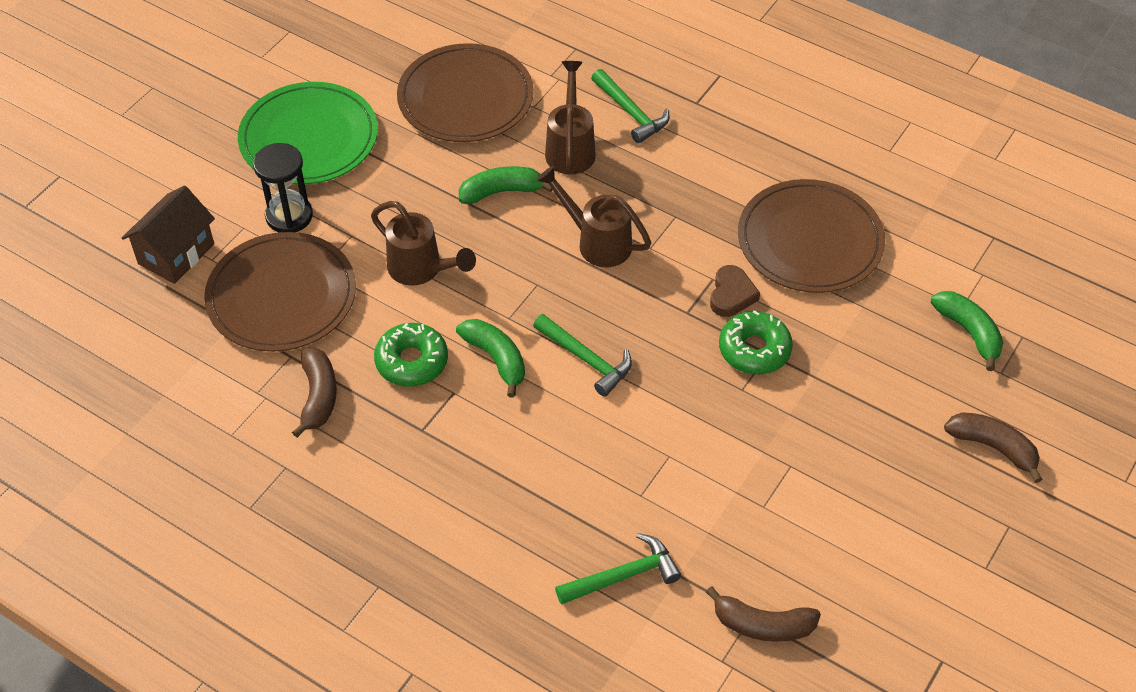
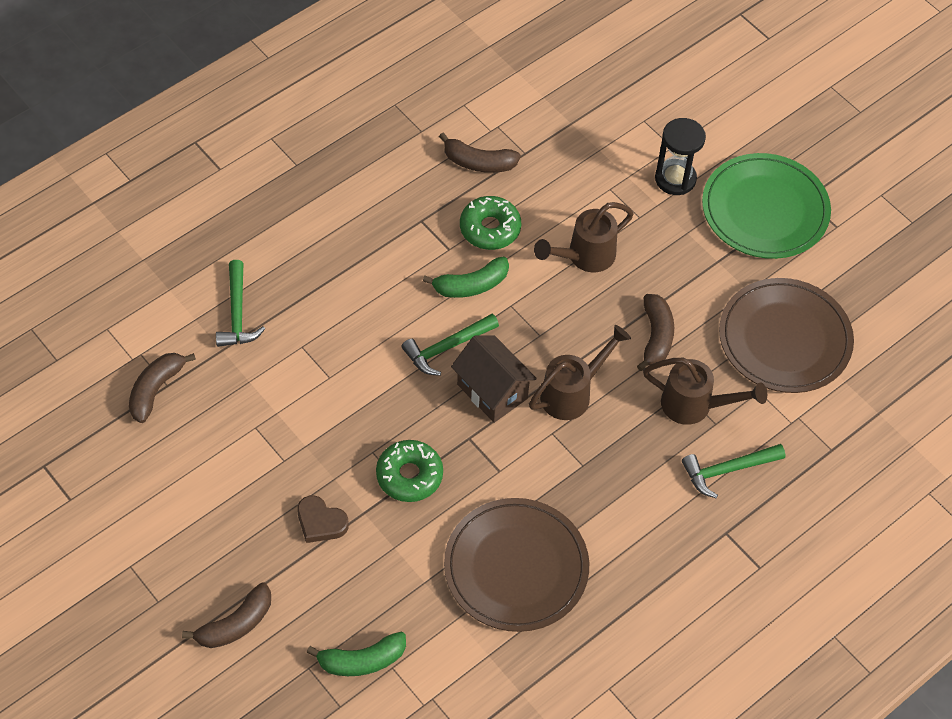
camera: 105 degrees right, 5 degrees up
(176, 254) = (657, 99): brown house -> brown house (492, 391)
(281, 296) = (588, 158): brown plate -> none
(501, 191) = (656, 337): green banana -> brown banana
(731, 295) = (475, 479): brown heart -> brown heart (320, 522)

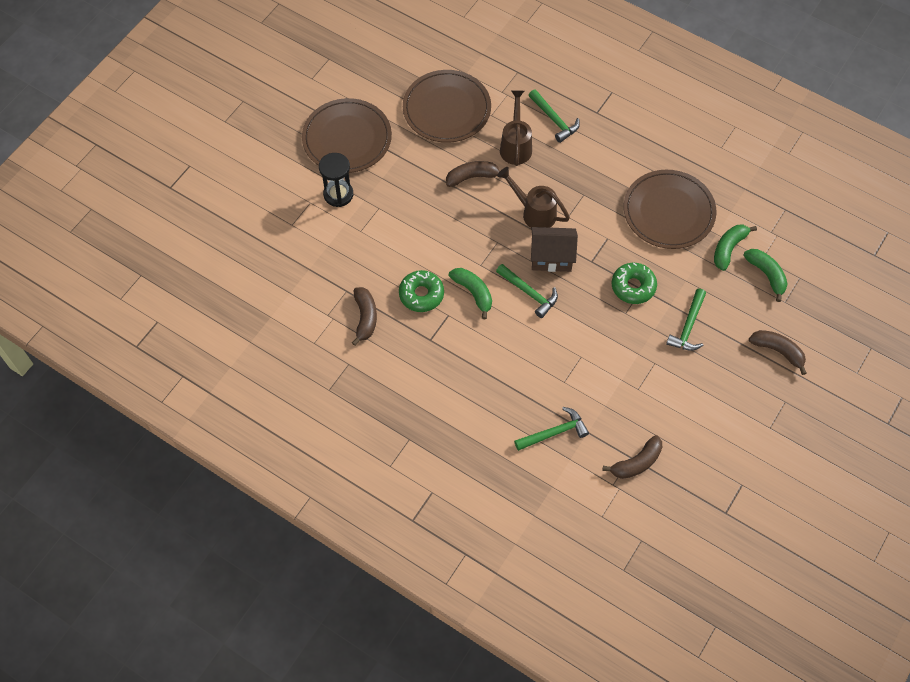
camera: 105 degrees left, 5 degrees up
(156, 389) = (636, 463): brown banana -> brown banana turned 45 degrees counterclockwise
(320, 522) = (688, 326): brown heart -> green hammer
(425, 625) = (728, 248): none -> green banana
(492, 391) = (551, 257): brown house -> brown house turned 60 degrees clockwise
(584, 257) = (424, 232): brown watering can -> none
(765, 210) = (347, 138): green plate -> brown plate

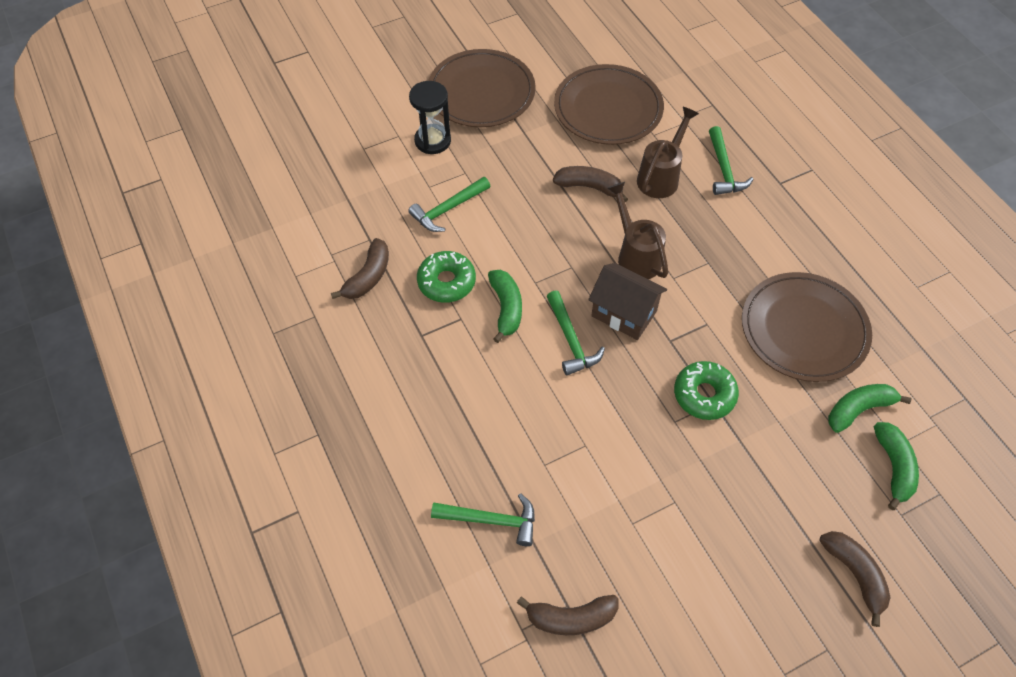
camera: 30 degrees right, 5 degrees down
(688, 326) = (747, 479): green hammer -> green hammer (448, 209)

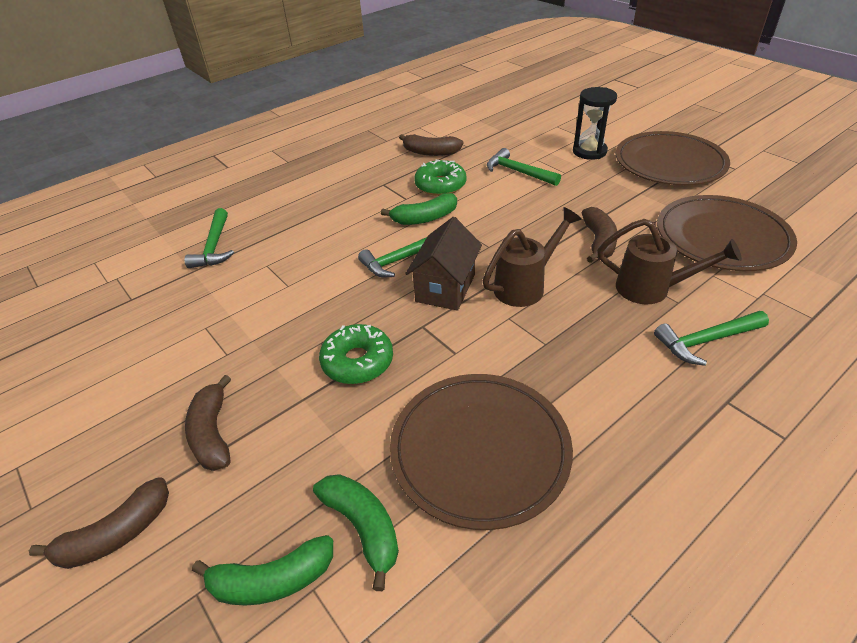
camera: 80 degrees right, 15 degrees down
(571, 618) = (119, 303): brown banana -> brown banana (212, 433)

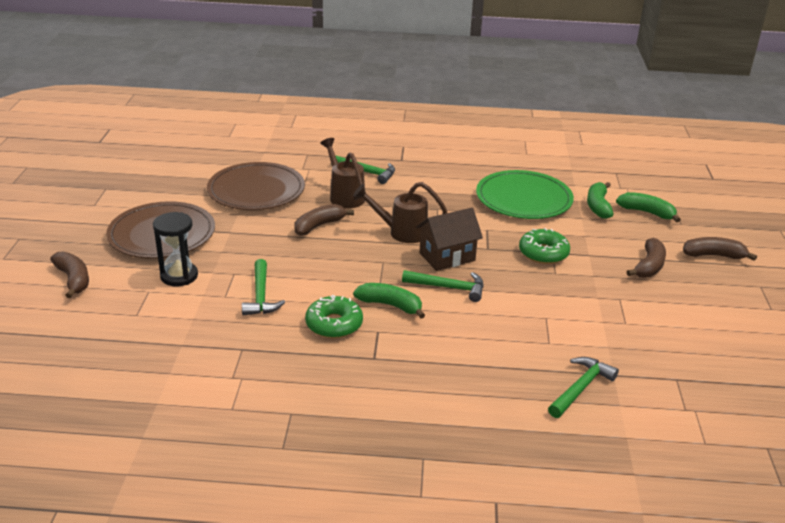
camera: 140 degrees left, 10 degrees down
(430, 152) = (282, 364): brown banana -> brown banana (74, 279)
(480, 450) = (523, 199): brown plate -> green plate

